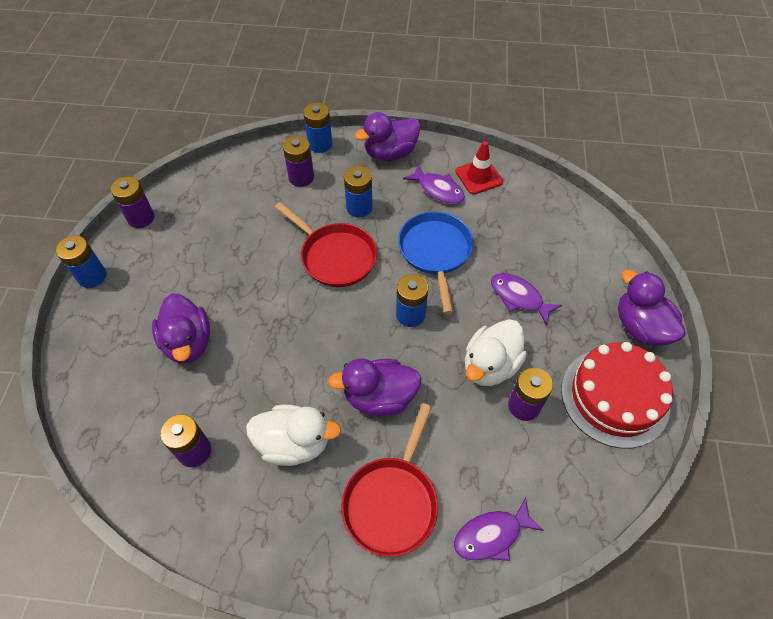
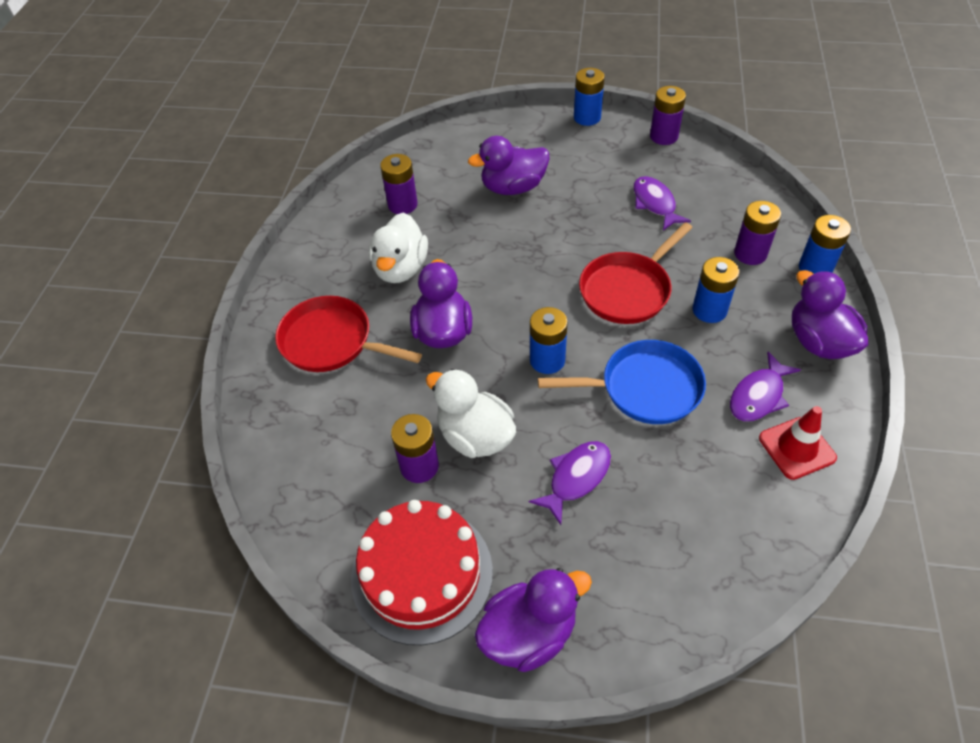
camera: 95 degrees right, 5 degrees down
(491, 535) = (282, 421): purple fish -> purple fish (655, 204)

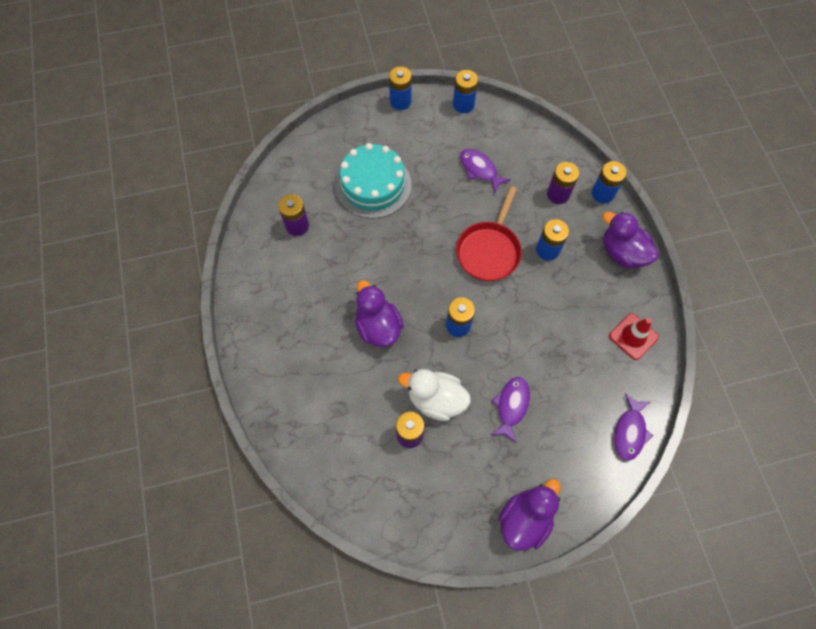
camera: 25 degrees left, 15 degrees up
(331, 342) = (303, 362): red pan -> none
(400, 268) = (323, 283): white duck -> none
(422, 573) = (445, 507): red cake -> none
(513, 187) = (373, 185): purple duck -> turquoise cake
(644, 388) = (528, 325): blue pan -> none
(663, 136) = (463, 104): purple battery -> blue battery
(758, 396) = (599, 306): purple fish -> purple fish (630, 431)

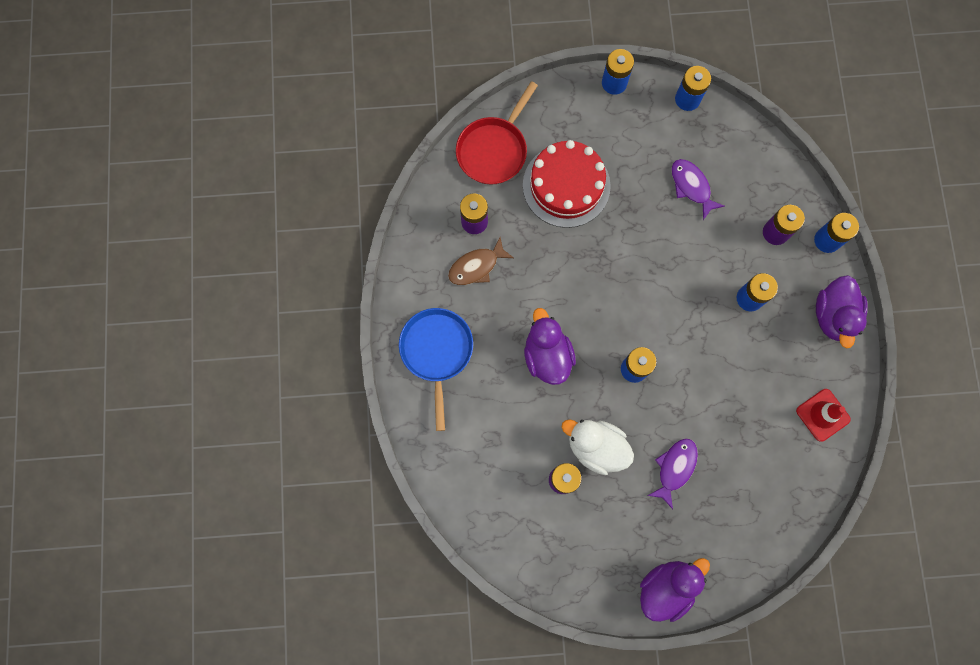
camera: 10 degrees right, 10 degrees up
(277, 340) = (436, 352): none -> blue pan
(304, 262) = (476, 266): none -> brown fish
(373, 185) = (566, 185): turquoise cake -> red cake
(489, 250) = (684, 288): red pan -> red pan (494, 150)
(622, 253) = (833, 316): purple duck -> purple duck turned 135 degrees counterclockwise
(630, 431) = (795, 518): purple fish -> none

